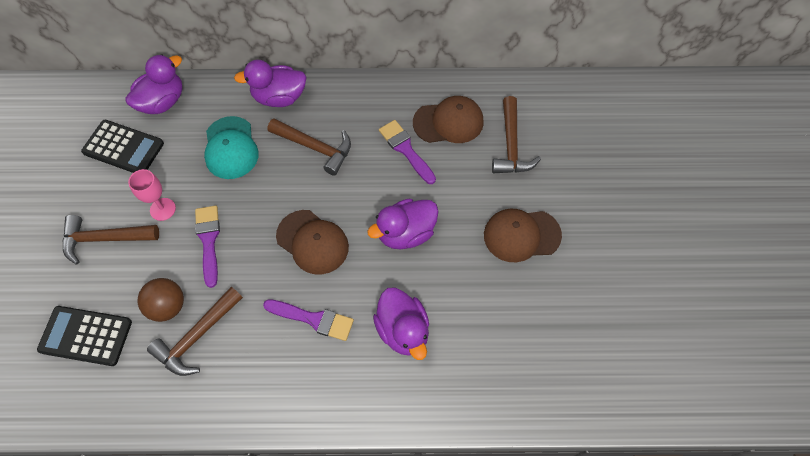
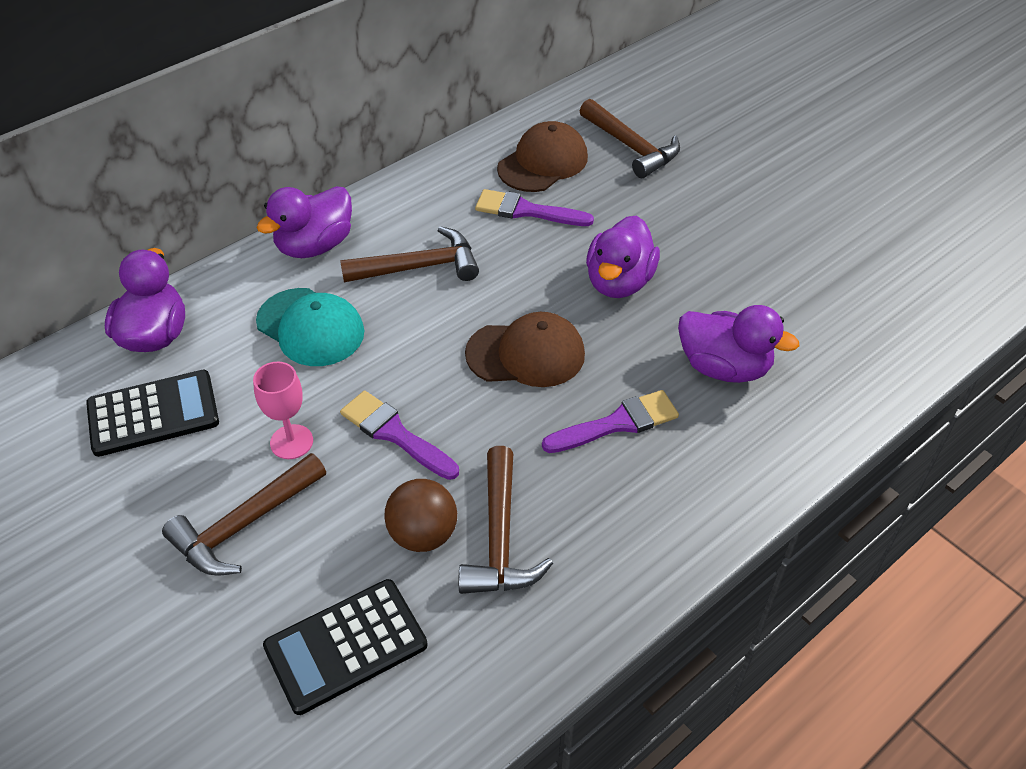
camera: 40 degrees left, 15 degrees down
(521, 235) = (735, 213): brown cap -> none

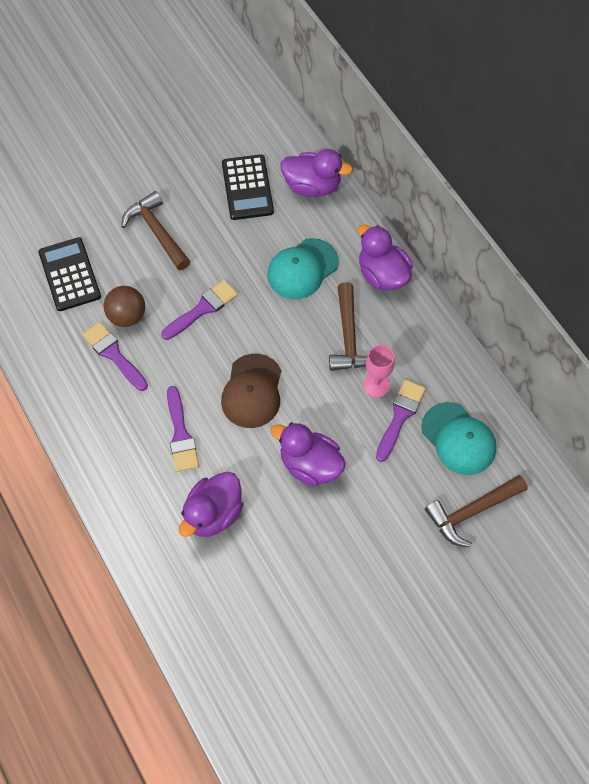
camera: 100 degrees right, 15 degrees up
(291, 442) = (209, 255): pink goblet -> pink goblet (376, 385)
(500, 538) = (114, 354): brown hammer -> purple brush
(543, 162) = (458, 439): brown cap -> turquoise cap

